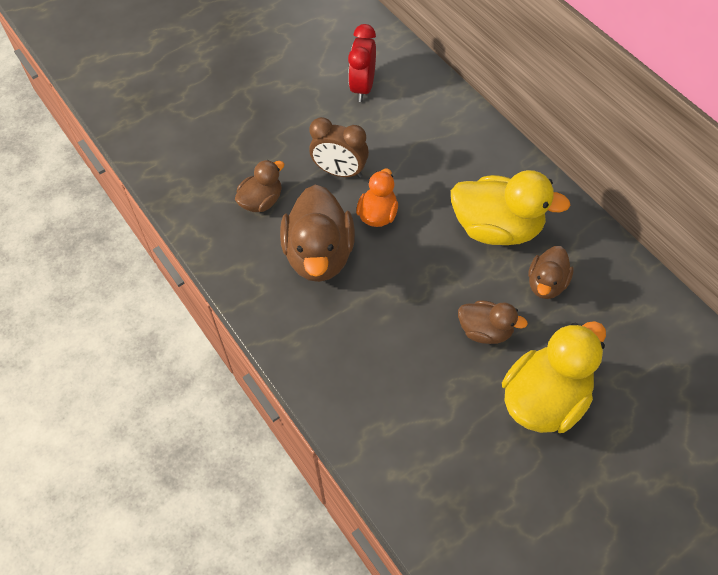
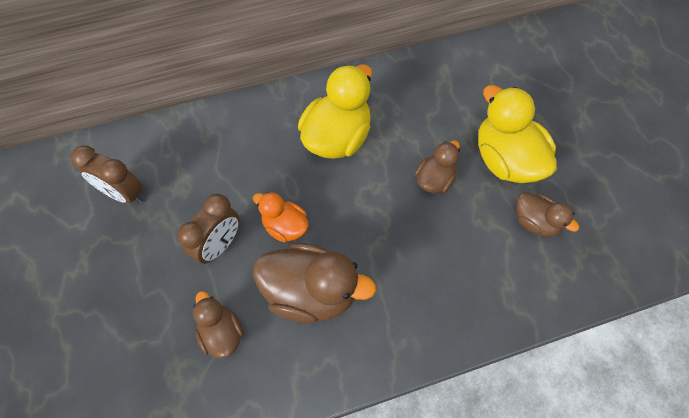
camera: 75 degrees left, 5 degrees up
(363, 87) = (124, 194): red clock -> brown clock
(546, 284) = (403, 123): brown duck -> brown duck (535, 222)

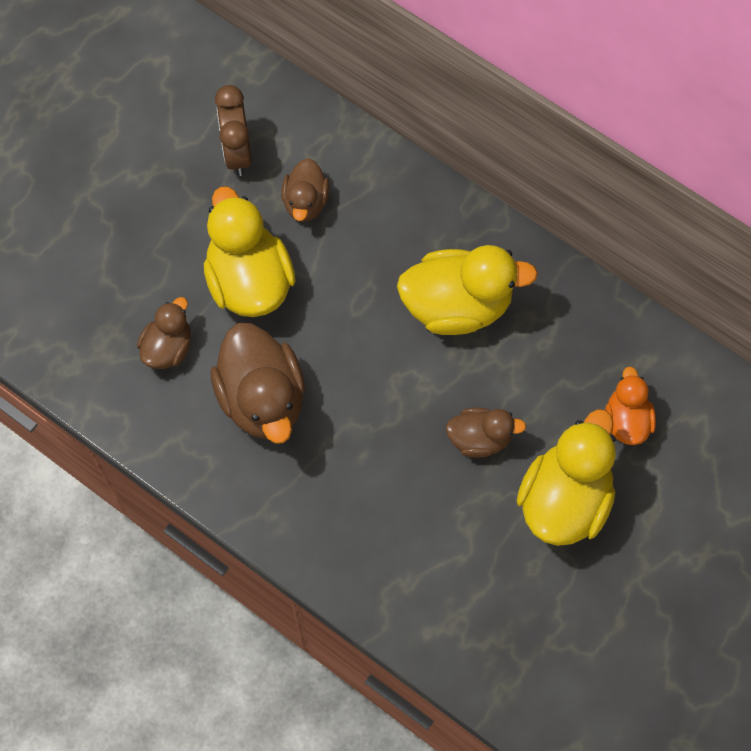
camera: 55 degrees right, 5 degrees up
(219, 245) = (249, 281): brown clock -> yellow duck
(285, 226) = (313, 327): orange duck -> orange duck (626, 420)
(535, 222) = (504, 573): brown duck -> brown duck (305, 202)

